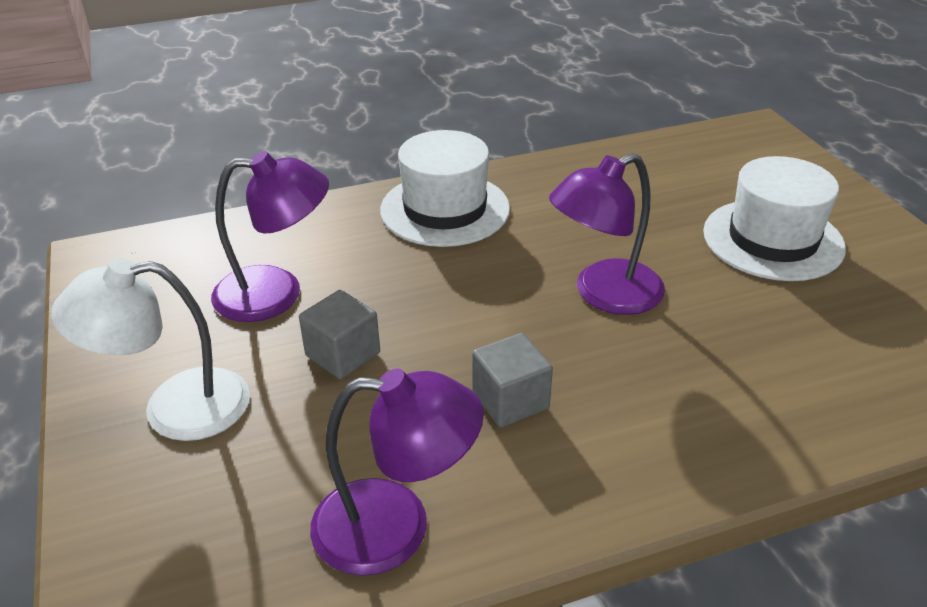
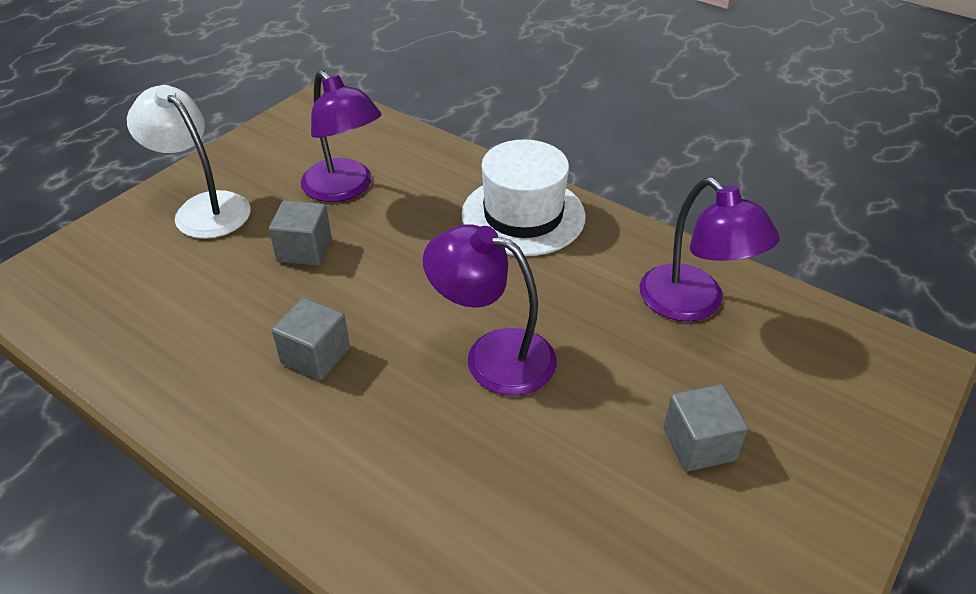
camera: 55 degrees right, 5 degrees up
(396, 527) = (155, 355): purple lamp -> purple lamp (693, 304)
(772, 239) = (698, 444): white hat -> grey cube

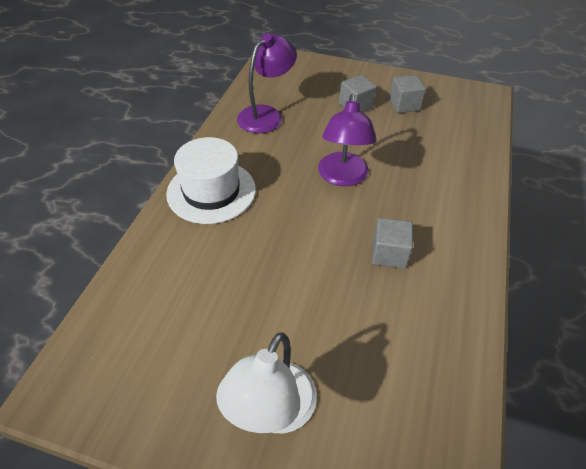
camera: 110 degrees left, 5 degrees up
(304, 250) = (296, 302): grey cube -> grey cube (404, 105)
(344, 189) = (210, 306): purple lamp -> none

